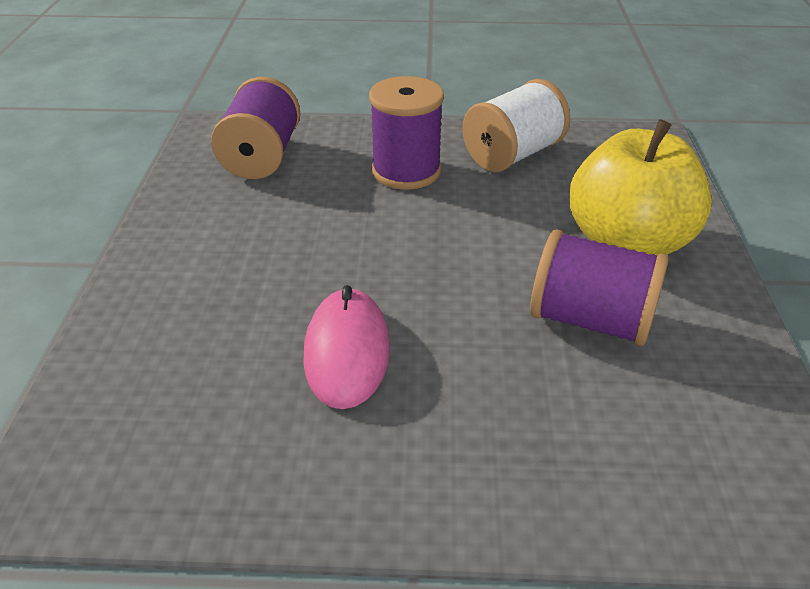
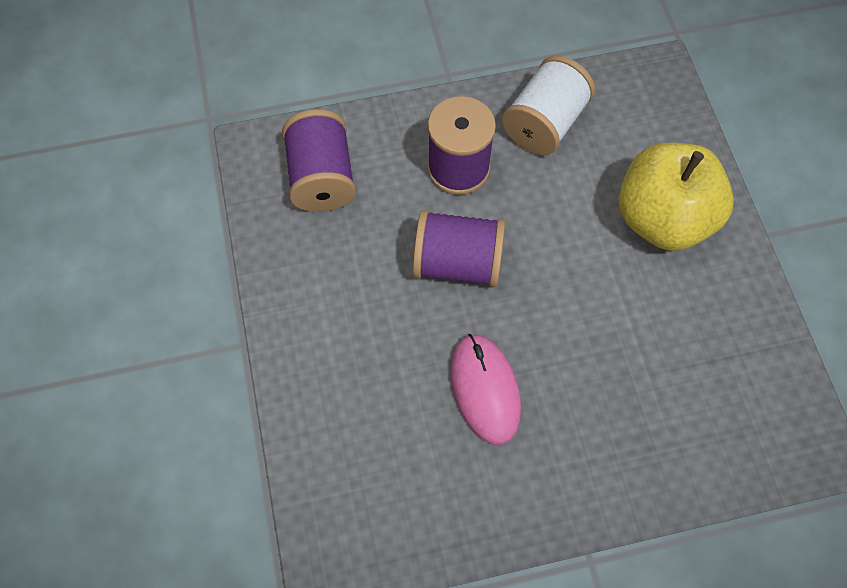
camera: 15 degrees left, 25 degrees up
(590, 320) = (651, 313): purple spool -> purple spool (457, 263)

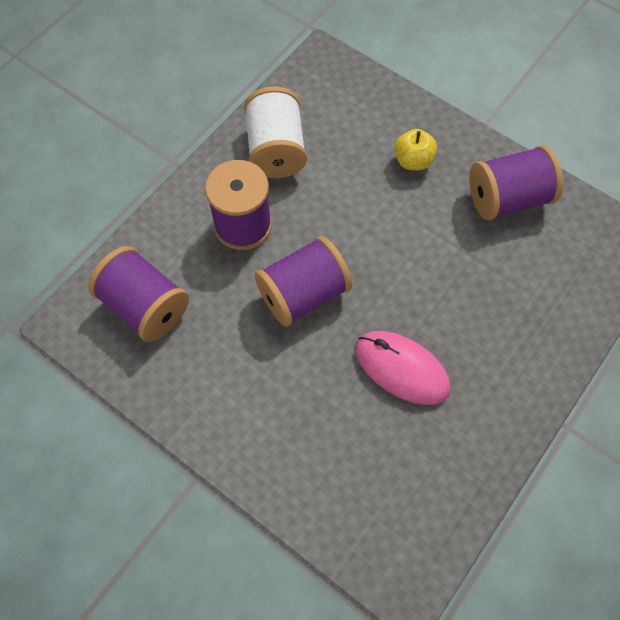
camera: 40 degrees left, 0 degrees up
(662, 219) = (413, 161): yellow apple -> yellow apple, size x0.45
(724, 317) = (507, 198): none -> purple spool

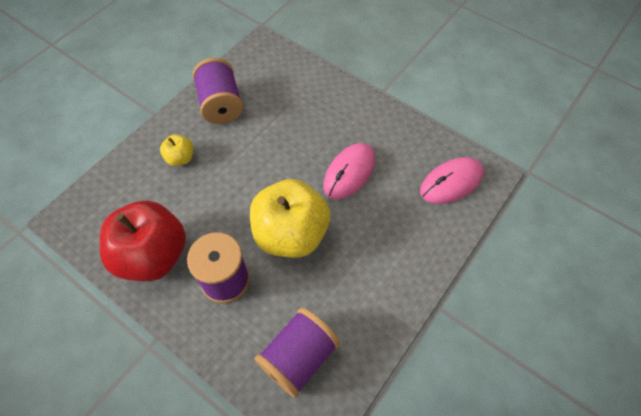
camera: 90 degrees left, 5 degrees down
(276, 149) = (153, 255): white spool -> red apple
(303, 294) = (291, 234): purple spool -> yellow apple
(391, 519) = (451, 182): none -> pink mouse

